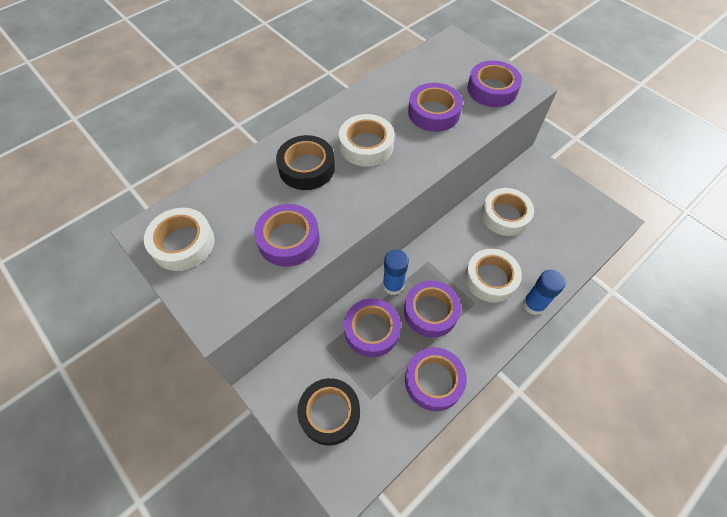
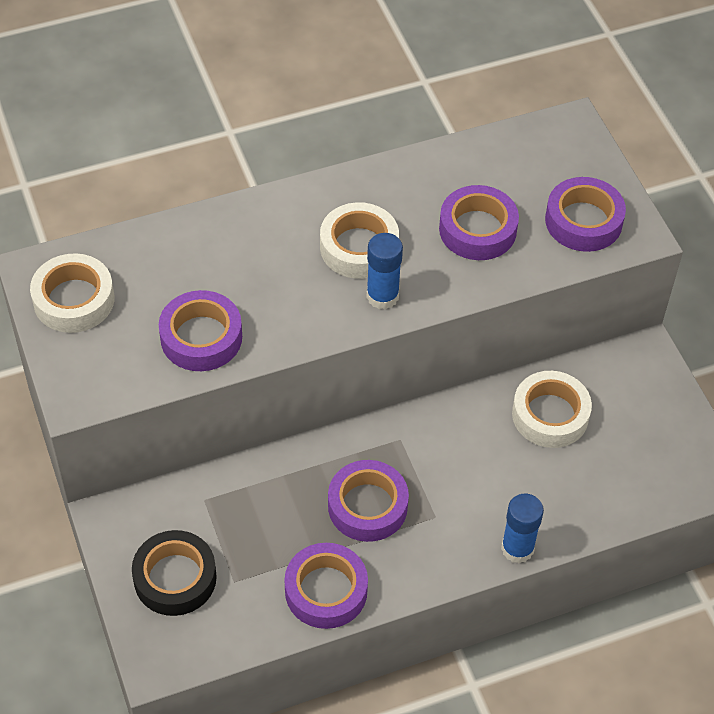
camera: 20 degrees right, 5 degrees down
(306, 168) = (265, 252): black tape -> none
(372, 330) = (276, 501): purple tape -> none
(393, 285) = (333, 454): blue glue stick -> blue glue stick (382, 296)
(490, 278) = (476, 493): white tape -> none

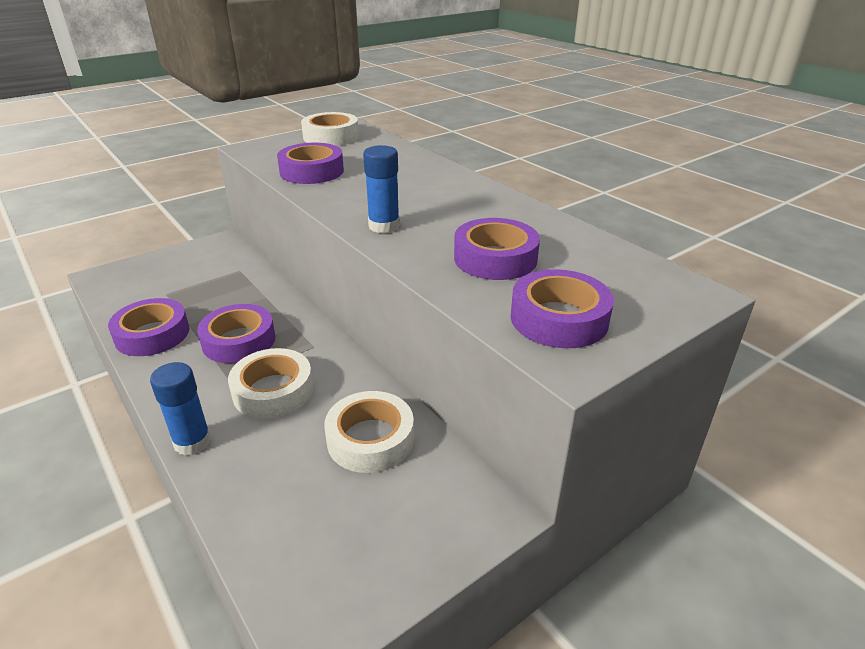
camera: 75 degrees right, 20 degrees down
(175, 578) = (170, 271): black tape -> none
(359, 247) = (433, 210): white tape -> white tape (273, 391)

